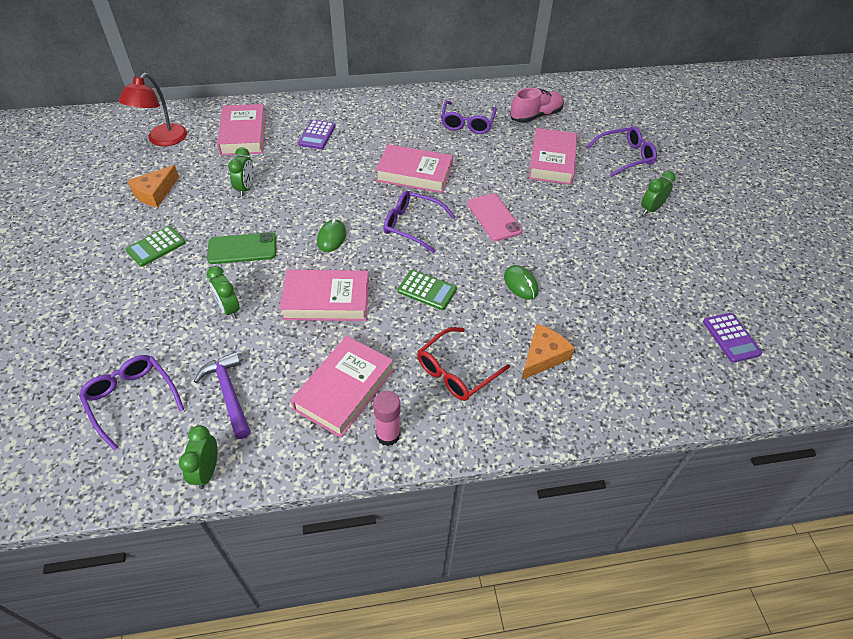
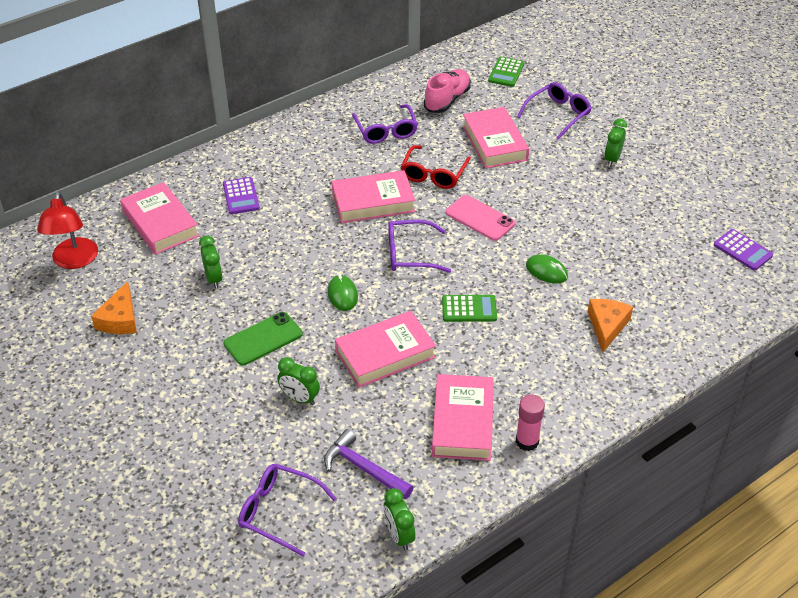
camera: 25 degrees left, 5 degrees down
(156, 246) = (172, 371): green calculator -> green calculator (506, 72)
(456, 371) = (545, 367): red glasses -> red glasses (434, 174)

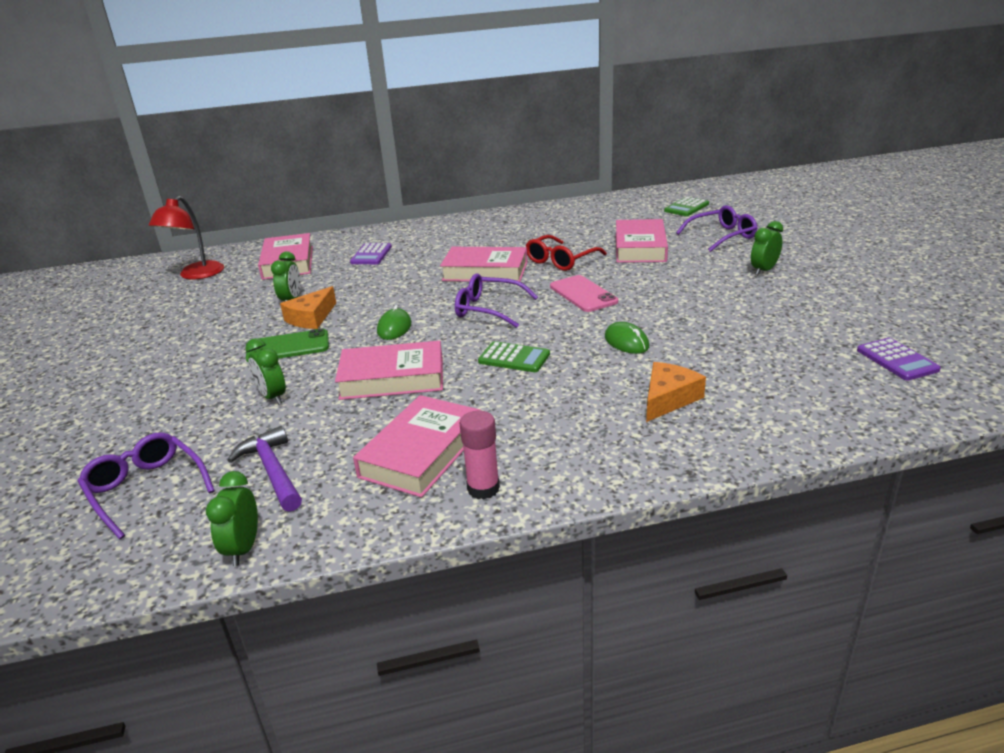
camera: 25 degrees right, 15 degrees down
(120, 319) = (186, 314): orange cheese -> orange cheese (311, 318)
(385, 130) = (539, 230): purple glasses -> none
(447, 100) = (614, 218): pink shoe -> none

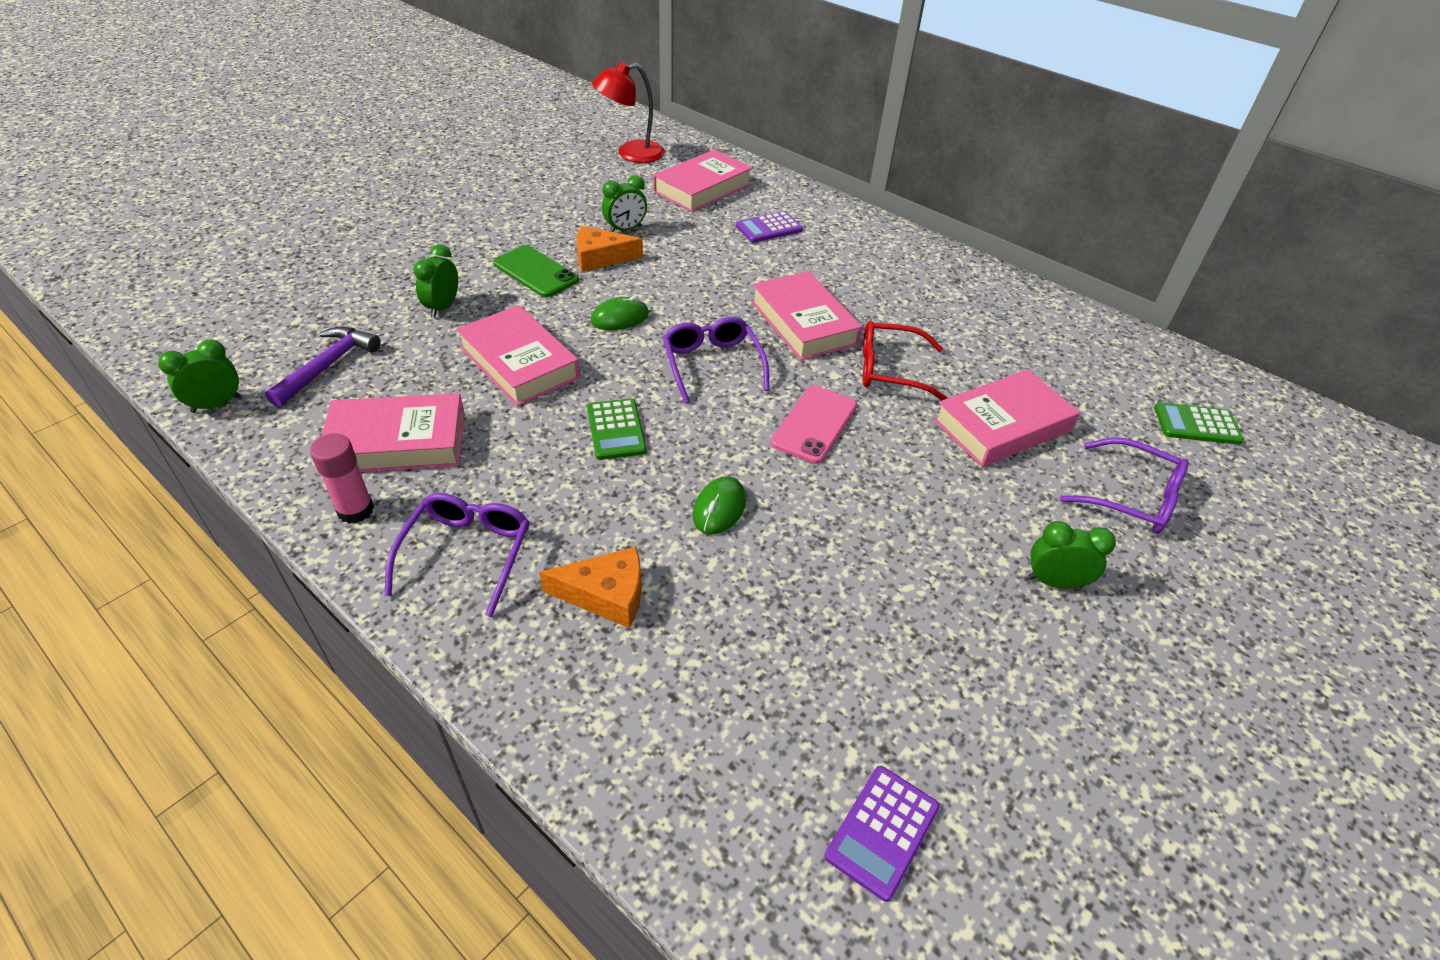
camera: 50 degrees right, 15 degrees up
(146, 489) = (275, 314): purple glasses -> purple glasses (466, 554)

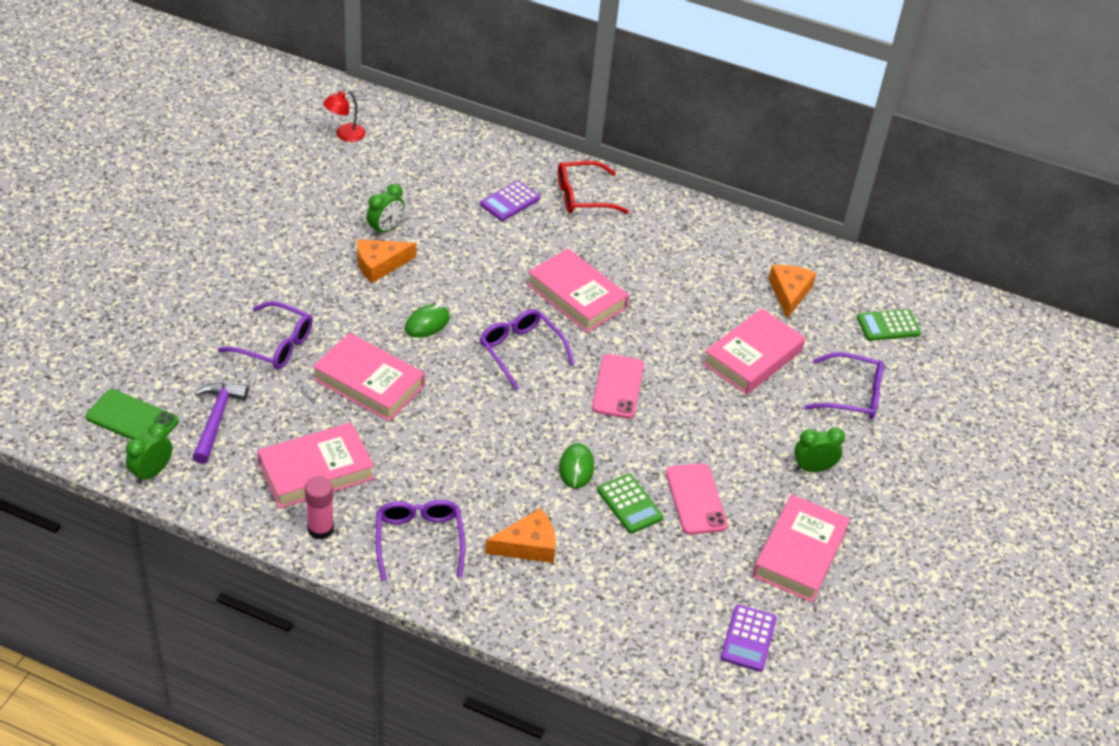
camera: 20 degrees left, 0 degrees up
(443, 307) = (274, 344): green clock -> purple glasses
(535, 272) = (332, 292): green phone -> green phone (132, 419)
(616, 430) = (474, 424): green calculator -> green calculator (629, 504)
(631, 153) = (345, 135): red lamp -> red lamp, size x0.63
(702, 188) = (431, 166): pink book -> pink book (799, 553)
(868, 586) = (696, 499): none -> pink phone
(891, 370) = (658, 326): red glasses -> red glasses (583, 196)
(1068, 365) = (789, 293): none -> orange cheese

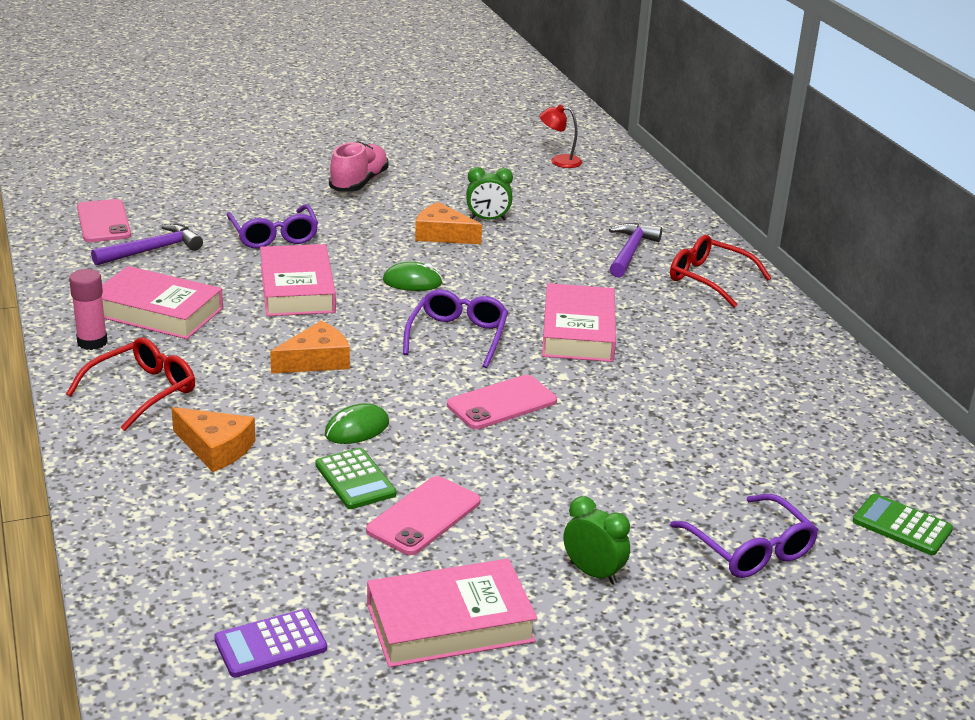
camera: 50 degrees right, 15 degrees down
(132, 419) = (103, 222): green phone -> pink phone
(152, 472) = (57, 252): green clock -> none
(247, 250) = (359, 183): none -> pink shoe
(419, 541) = (142, 392): purple glasses -> red glasses
(510, 201) = (630, 252): purple calculator -> purple hammer
(629, 504) = (355, 479): green calculator -> green calculator turned 45 degrees counterclockwise
(752, 357) = (683, 460): pink book -> none
(789, 293) = (817, 440): orange cheese -> orange cheese (316, 360)

